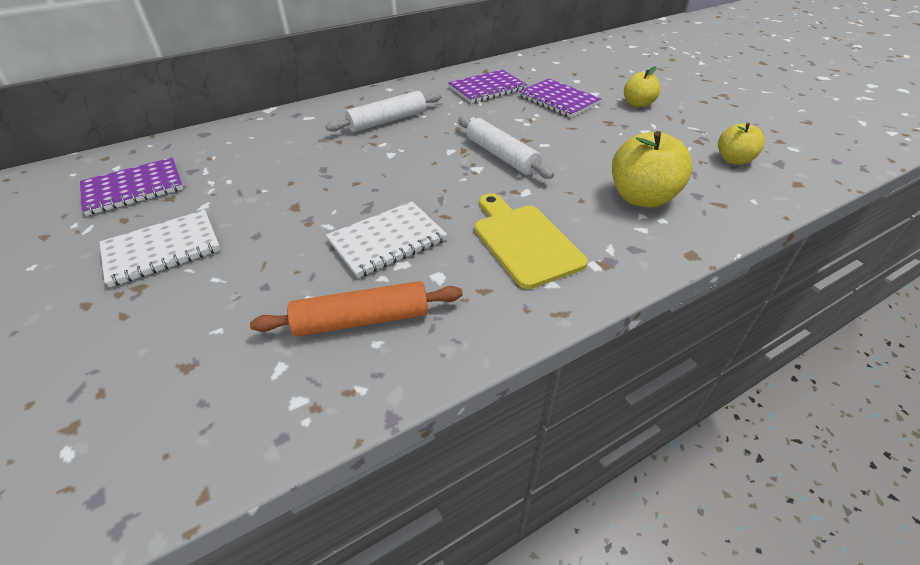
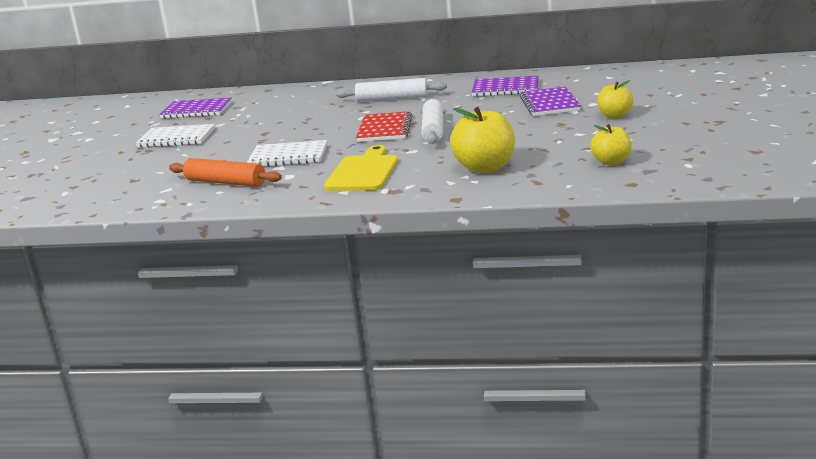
camera: 40 degrees right, 20 degrees down
(445, 166) = (385, 129): none -> red notebook

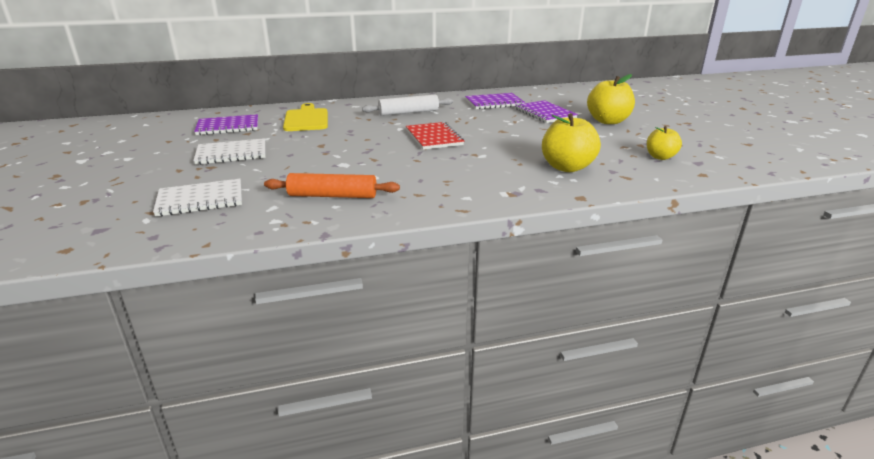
camera: 25 degrees left, 5 degrees up
(288, 156) = (370, 166): white notebook -> white notebook (200, 200)
(363, 172) = (462, 177): yellow cutting board -> yellow cutting board (306, 119)
(433, 130) = (478, 137): white rolling pin -> none
(615, 116) = (608, 121): yellow apple -> yellow apple, size x1.64

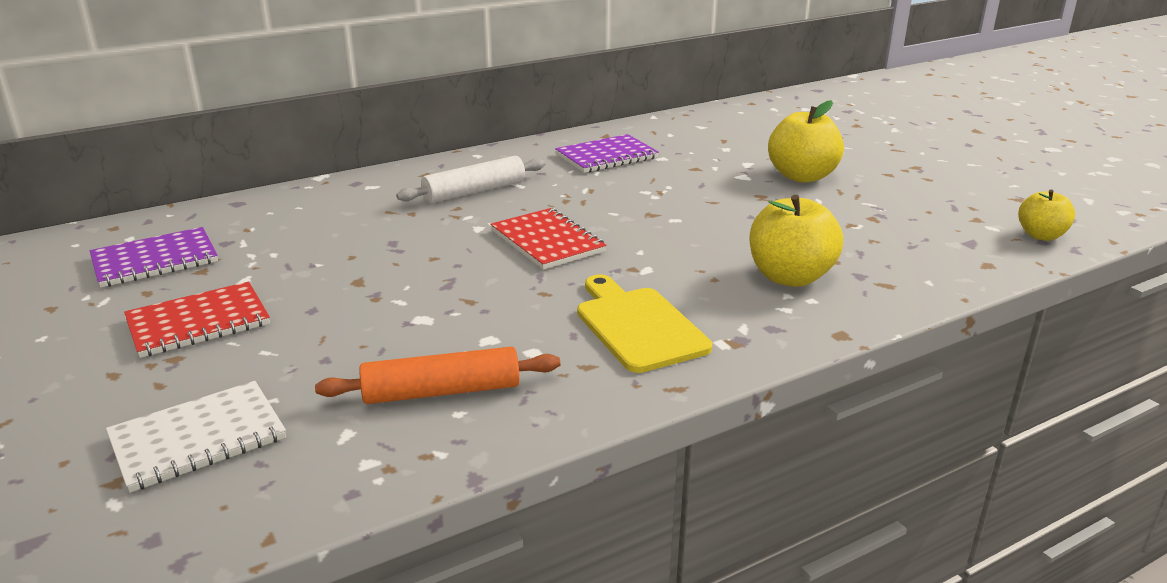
camera: 15 degrees left, 0 degrees up
(231, 154) = (198, 322): white notebook -> red notebook
(306, 119) = (298, 226): yellow cutting board -> yellow cutting board (638, 326)
(545, 113) = (698, 171): purple notebook -> none
(660, 157) = (913, 239): yellow apple -> yellow apple (1041, 236)

